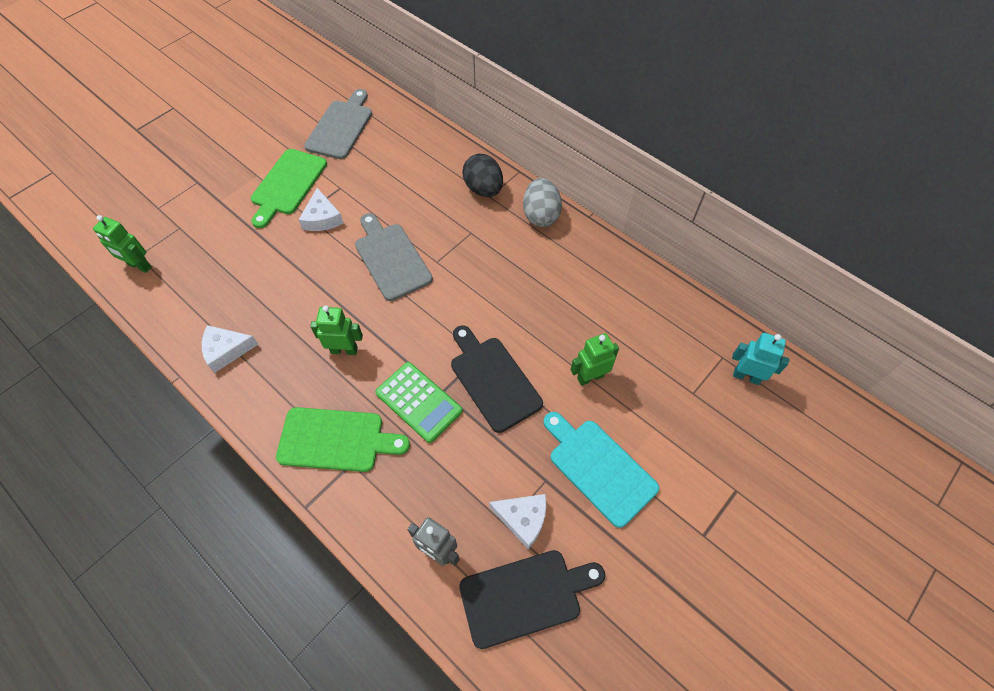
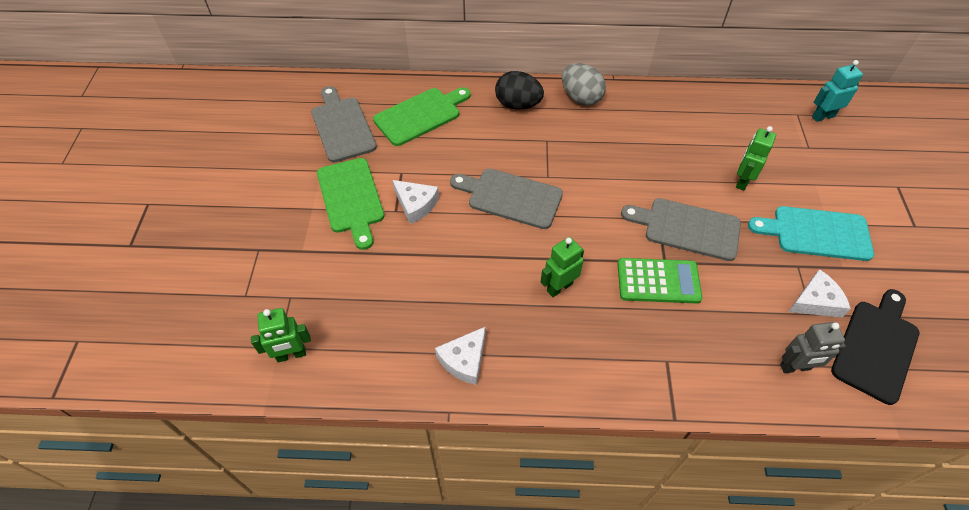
camera: 40 degrees left, 5 degrees down
(336, 440) = (636, 354): green cutting board -> green cutting board (420, 115)
(493, 379) = (687, 228): black cutting board -> grey cutting board

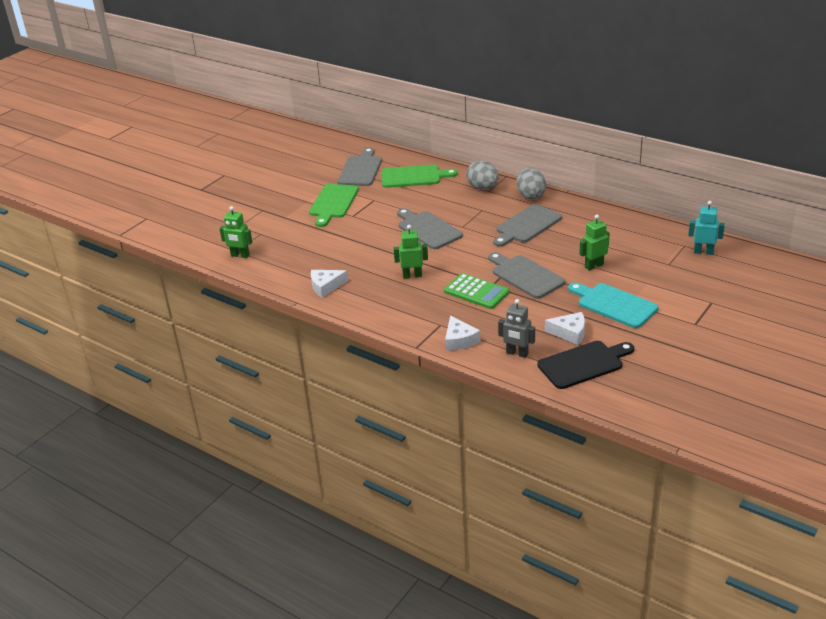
camera: 35 degrees right, 20 degrees down
(415, 204) = (367, 216): white cheese -> white cheese (459, 340)
(518, 105) = (483, 188): black egg -> grey egg
(617, 146) = (526, 225): none -> grey cutting board

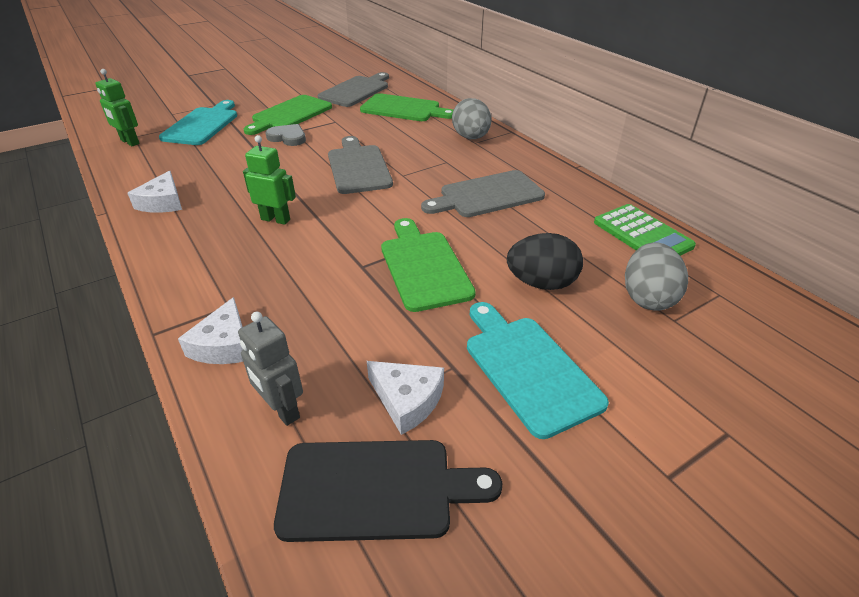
camera: 20 degrees right, 5 degrees up
(276, 228) = (202, 125): none -> turquoise cutting board
(326, 286) = (163, 202): white cheese -> white cheese turned 90 degrees counterclockwise
(354, 221) = (288, 137): none -> grey heart
(476, 292) = (331, 270): green calculator -> green calculator (642, 234)
(525, 275) = (424, 266): grey cutting board -> green cutting board
(530, 195) = (523, 160): grey egg -> grey egg (647, 298)
(594, 266) = (541, 283): green robot -> black egg
(703, 252) = (751, 317): turquoise robot -> none

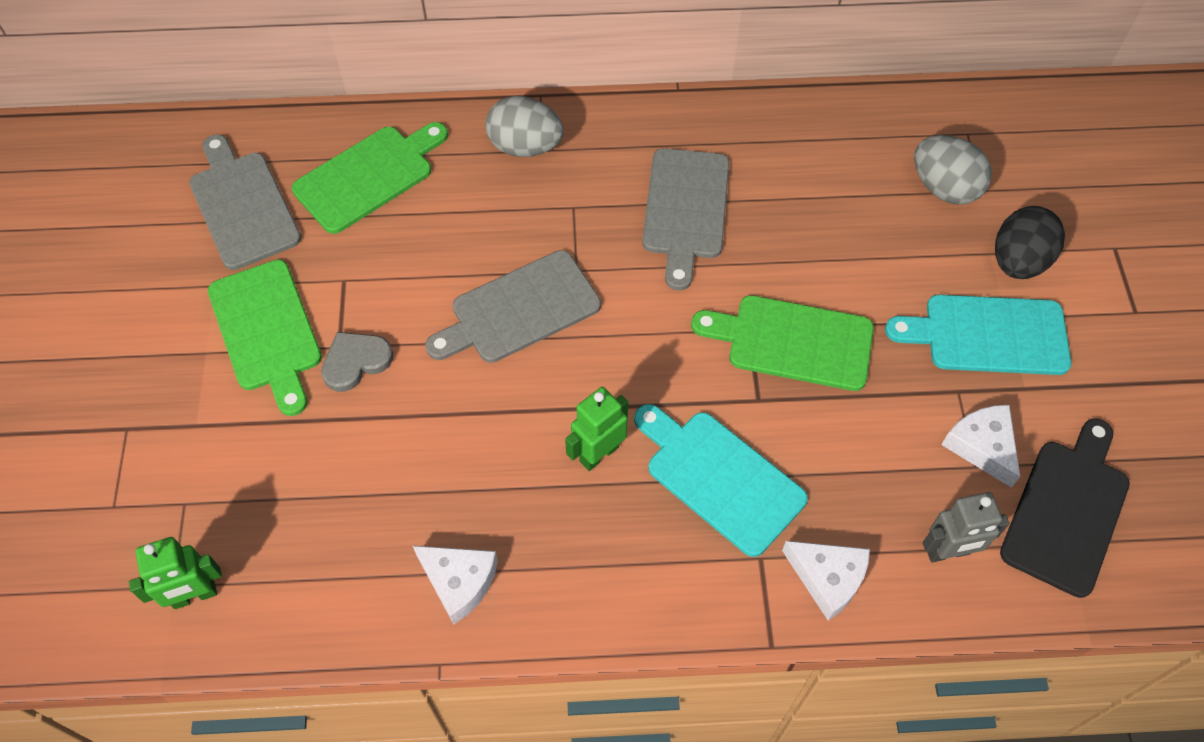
camera: 60 degrees left, 20 degrees up
(202, 125) = (207, 468): turquoise cutting board -> turquoise cutting board (719, 477)
(358, 167) = (519, 310): grey cutting board -> grey cutting board turned 45 degrees counterclockwise
(407, 400) = (982, 446): white cheese -> white cheese turned 90 degrees counterclockwise
(541, 283) = (878, 256): black egg -> black egg (1018, 261)
(642, 234) = (847, 123): green calculator -> none

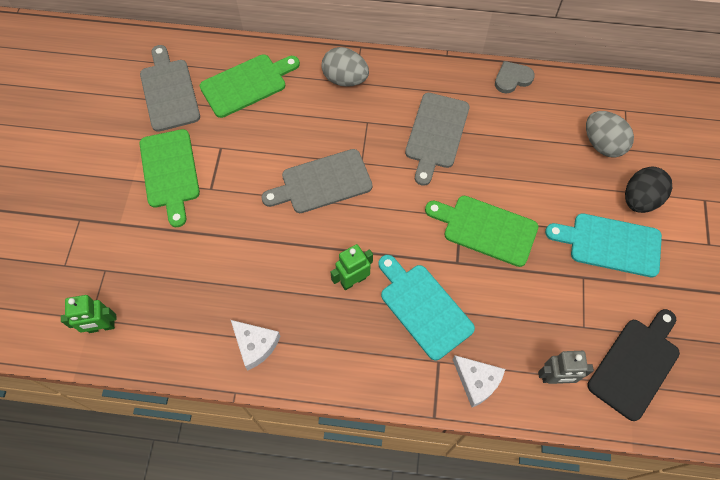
camera: 10 degrees right, 5 degrees up
(355, 362) = (219, 200): grey heart -> grey heart (512, 78)
(982, 446) = (591, 315): white cheese -> none

